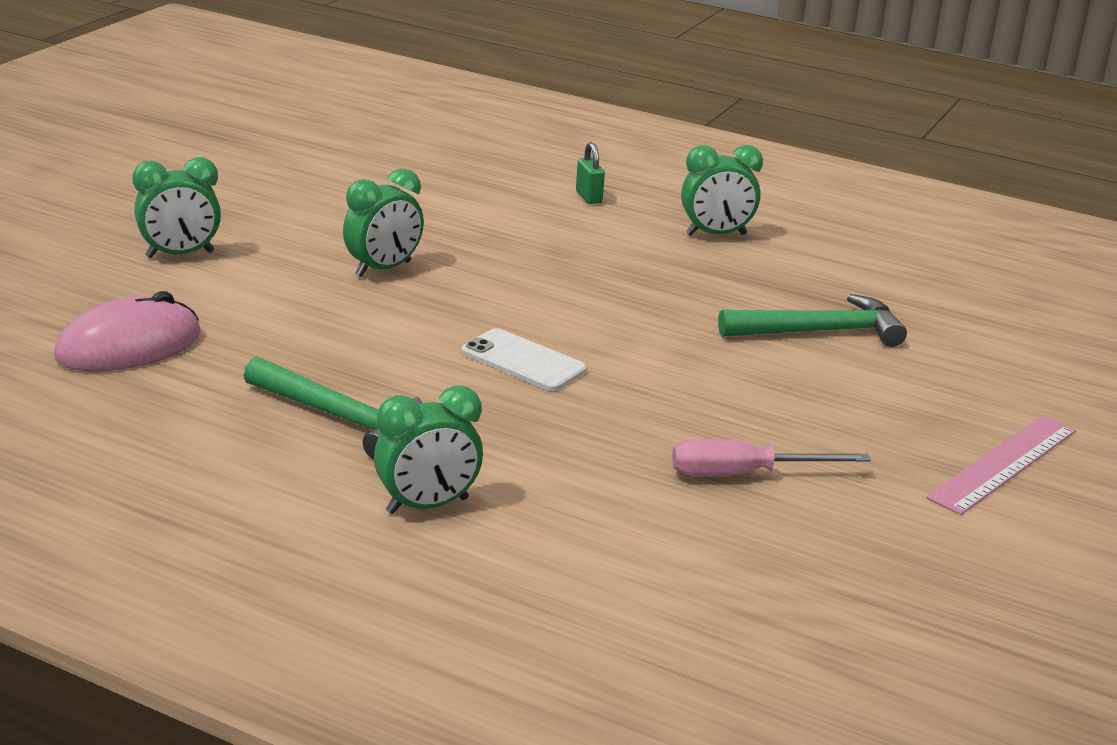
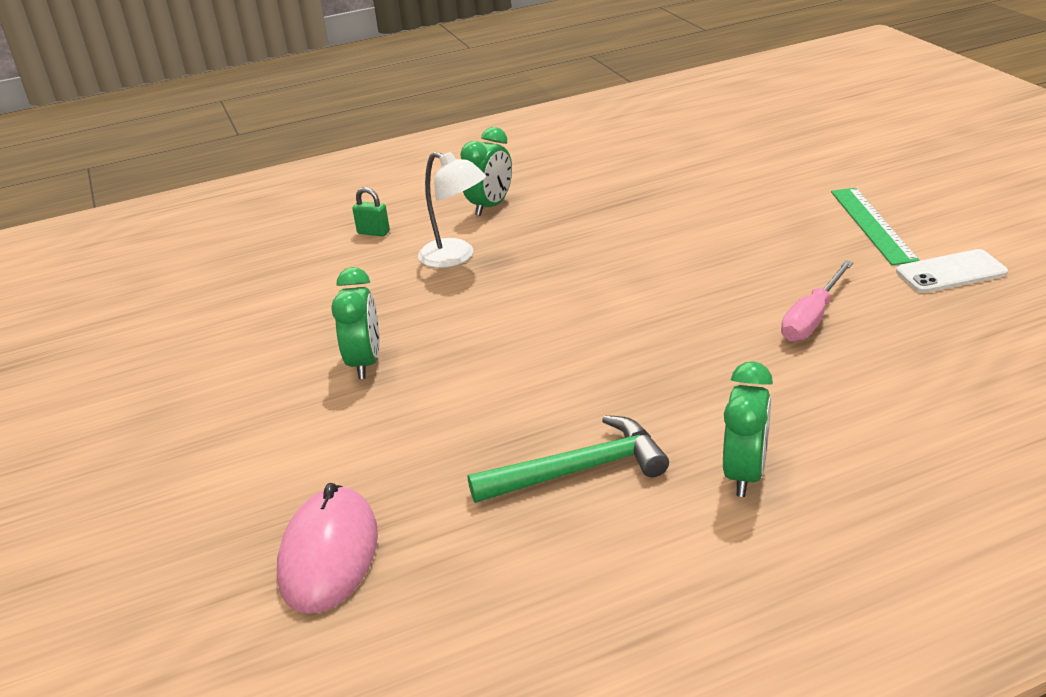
camera: 45 degrees left, 5 degrees up
(180, 254) = (201, 464): green clock -> none
(523, 361) = (577, 350): white phone -> white phone (951, 272)
(600, 250) = (455, 257): none -> white lamp
(820, 331) = (659, 221): green hammer -> none
(1003, 463) = (872, 225): pink ruler -> green ruler

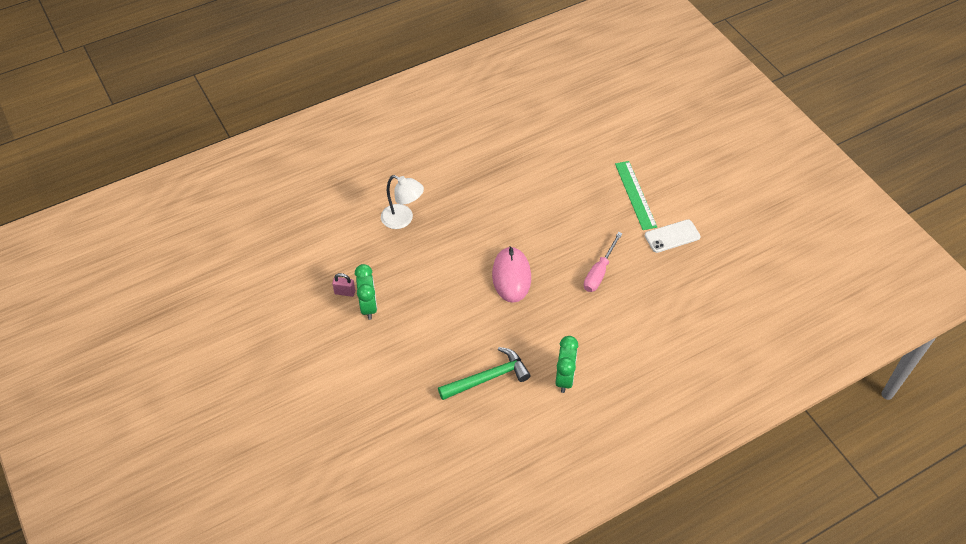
camera: 10 degrees left, 20 degrees up
(328, 344) = (345, 292): none -> pink padlock
(329, 554) = (379, 431): pink mouse -> pink mouse (511, 276)
(373, 232) = (349, 195): green padlock -> none
(490, 206) = (416, 172): green clock -> none

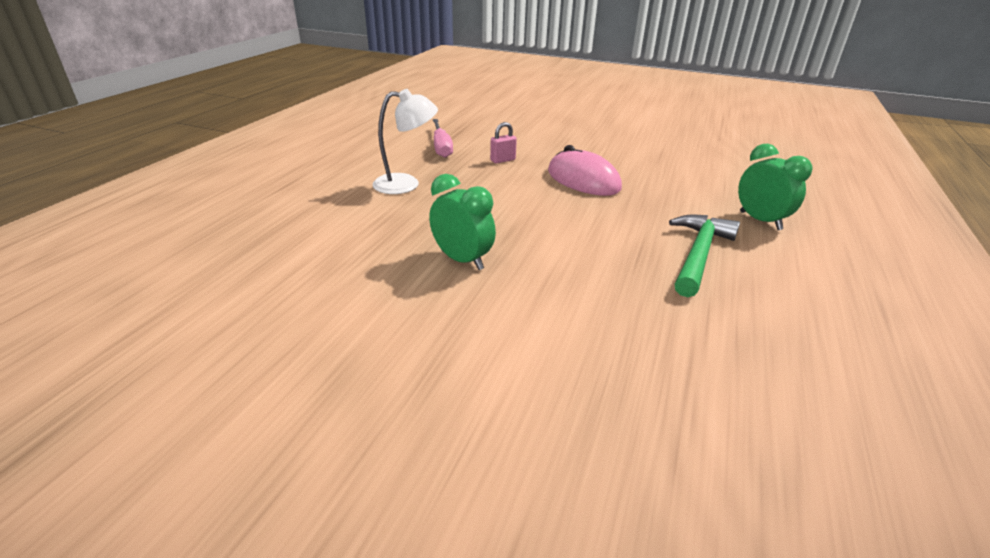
camera: 40 degrees left, 20 degrees down
(345, 292) = (410, 261): pink padlock -> pink padlock (503, 160)
(599, 272) = (650, 153): pink screwdriver -> pink screwdriver (441, 147)
(635, 195) = (597, 113): green ruler -> none
(672, 236) = (662, 121): white phone -> none

